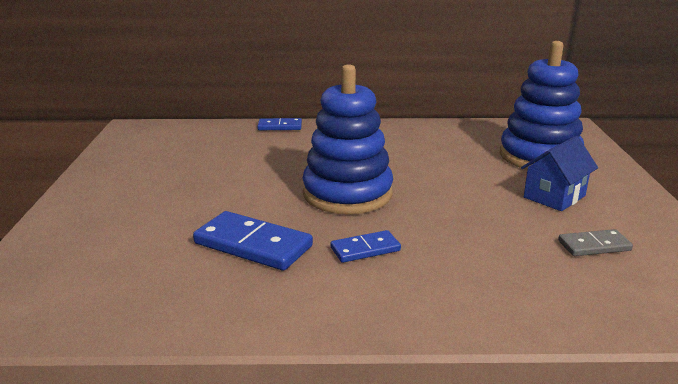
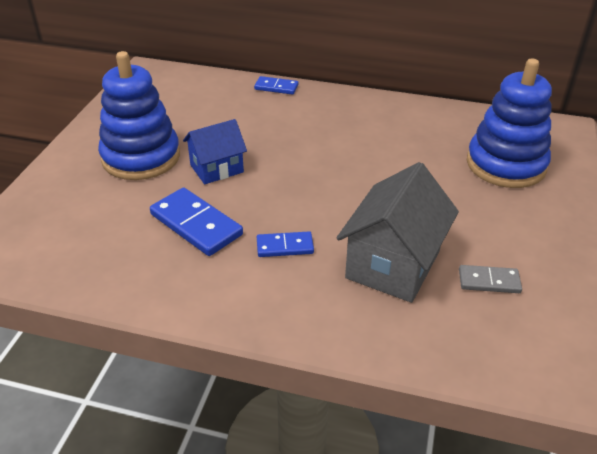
camera: 15 degrees right, 15 degrees up
(347, 194) = (299, 181): blue stacking toy -> blue stacking toy (141, 157)
(490, 247) = (393, 264): none -> grey house
(554, 196) = (488, 217): blue house -> blue house (216, 168)

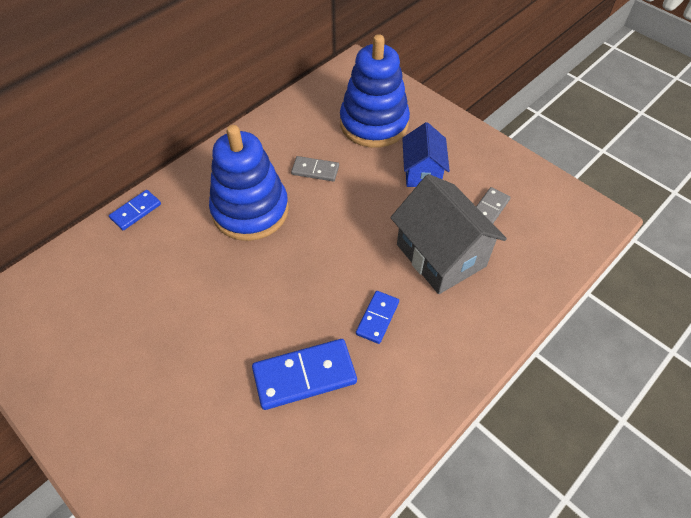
camera: 60 degrees left, 15 degrees up
(141, 157) = (159, 384): blue stacking toy -> blue stacking toy (250, 210)
(216, 168) = (231, 322): blue house -> blue house (422, 172)
(408, 152) = (315, 170): none -> grey domino

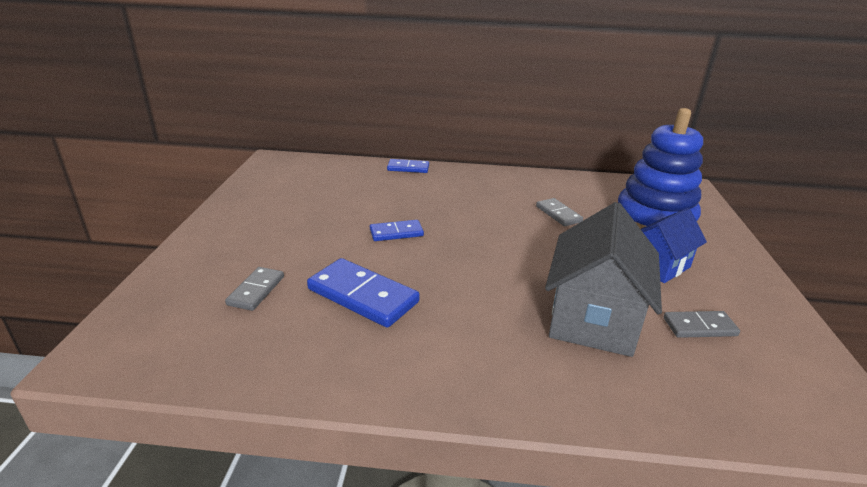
camera: 50 degrees right, 25 degrees down
(231, 451) = (256, 290): none -> grey domino
(250, 210) = (476, 205): blue stacking toy -> none
(377, 318) = (469, 310): blue domino -> blue domino (396, 233)

